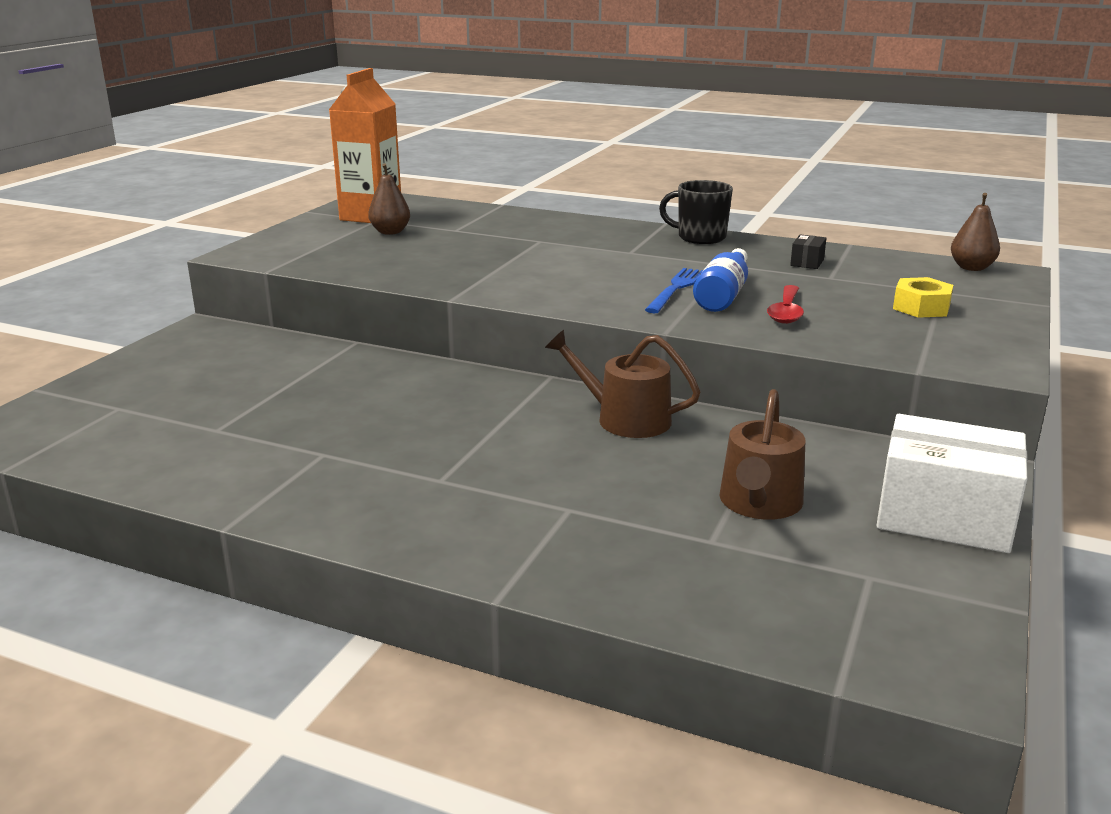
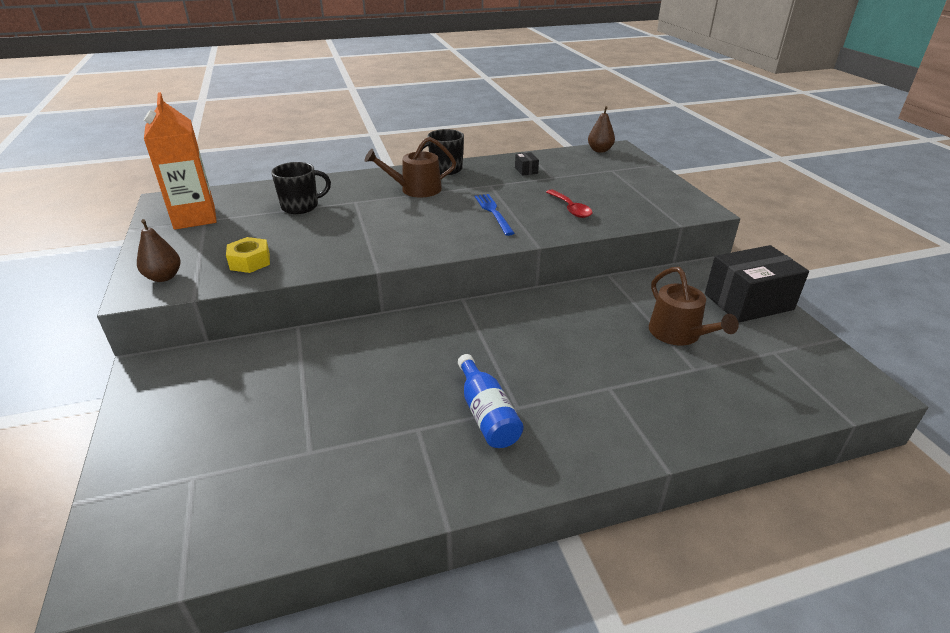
camera: 40 degrees left, 10 degrees up
(390, 232) = (235, 228): brown pear -> brown pear (164, 277)
(478, 231) = (301, 206): none -> black mug
(625, 419) = (545, 311): brown watering can -> brown watering can (416, 189)
(723, 295) = (524, 208): blue bottle -> blue bottle (487, 414)
(921, 307) = (620, 183): yellow nut -> yellow nut (250, 261)
(944, 516) = (748, 302): white box -> black box

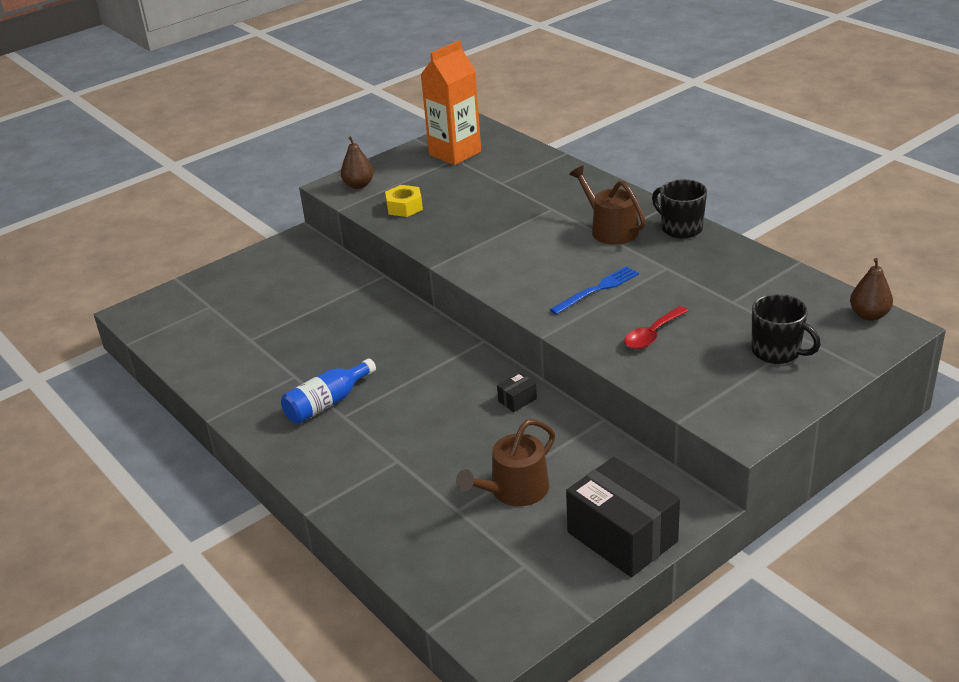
camera: 70 degrees right, 0 degrees up
(301, 206) = (517, 188): black mug -> black mug (777, 352)
(526, 170) = (734, 279): black box -> black box (517, 400)

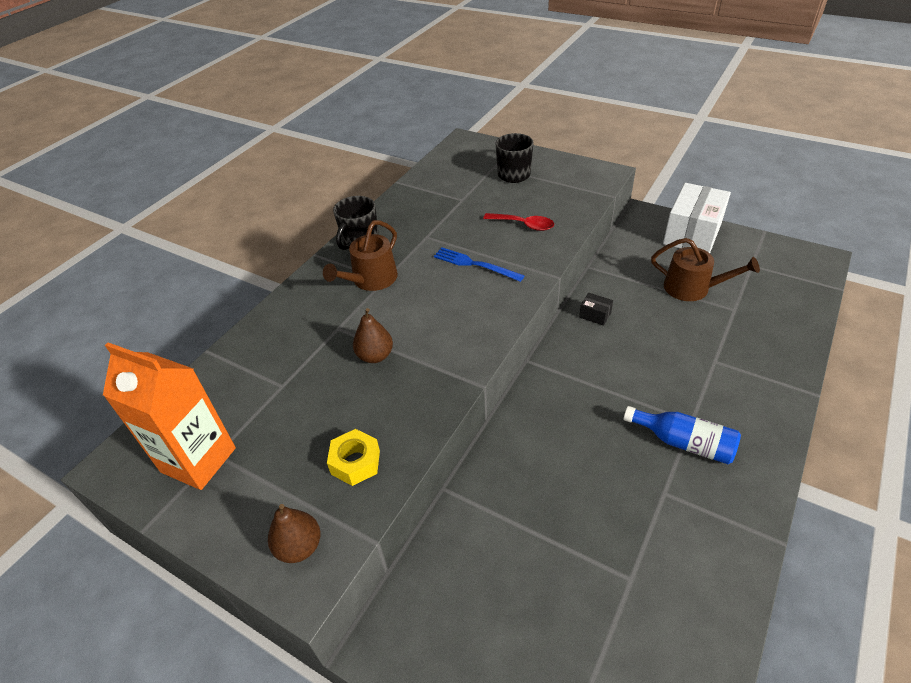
camera: 110 degrees left, 10 degrees up
(622, 537) = (692, 234): black box -> white box
(869, 315) = (454, 150): brown pear -> brown pear (375, 356)

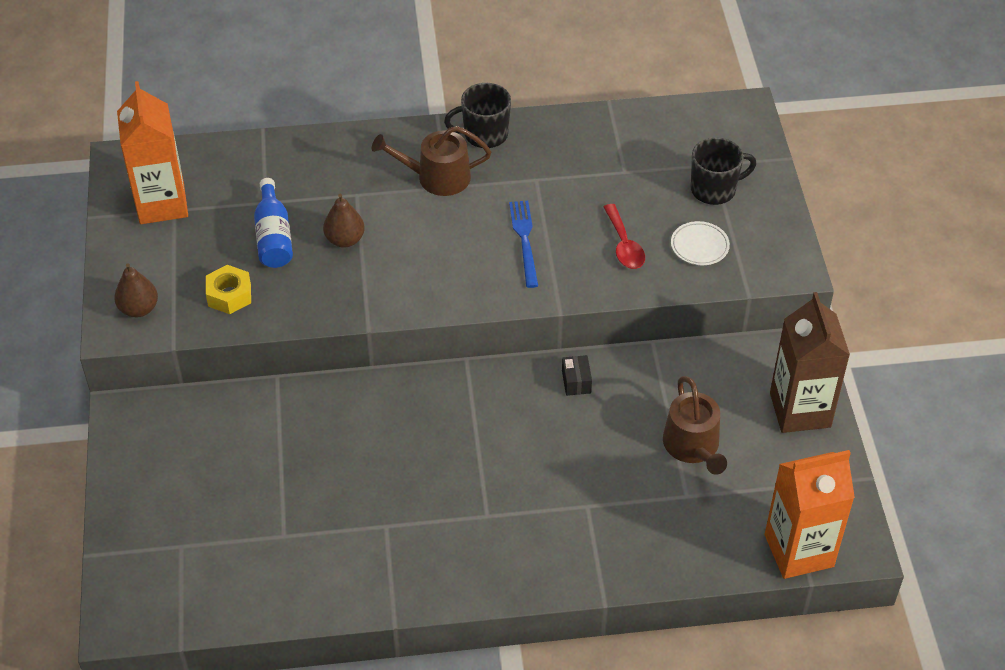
camera: 50 degrees right, 5 degrees up
(554, 197) = (699, 246): none -> white plate
(684, 442) = (455, 519): blue bottle -> blue bottle (274, 236)
(692, 234) = (800, 410): white box -> brown carton
(810, 282) = (799, 550): none -> orange carton

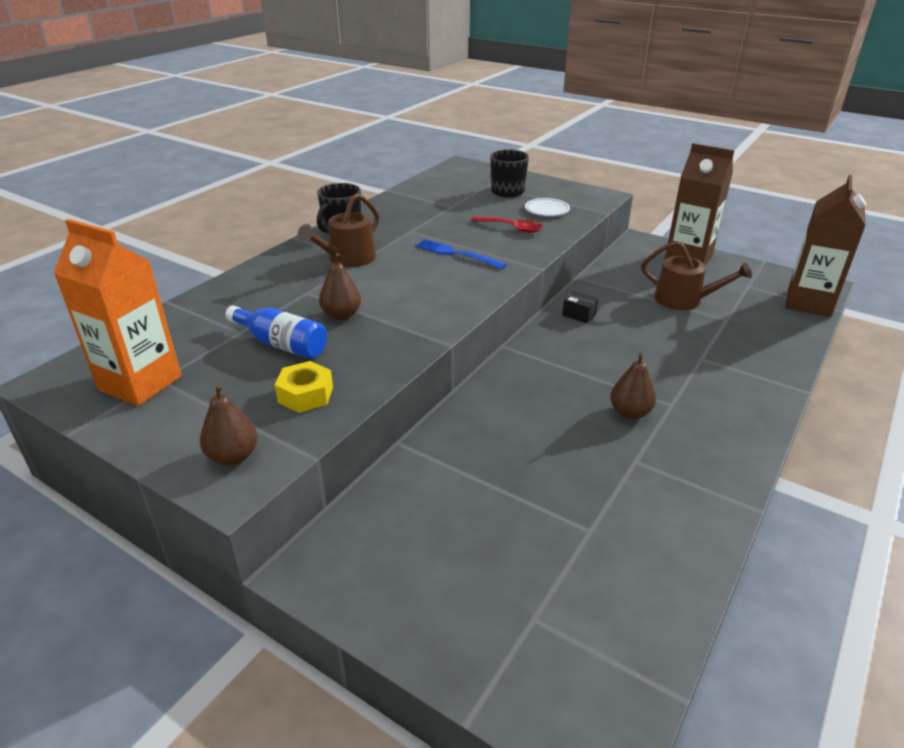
camera: 50 degrees left, 15 degrees down
(448, 493) = (630, 412): none -> brown pear
(799, 550) = (808, 303): orange carton -> brown carton

